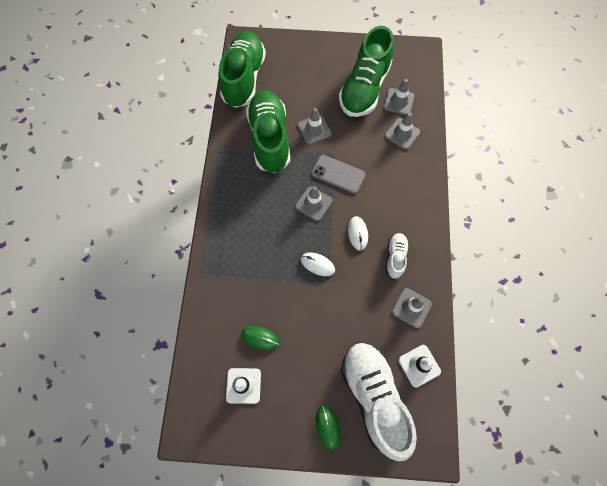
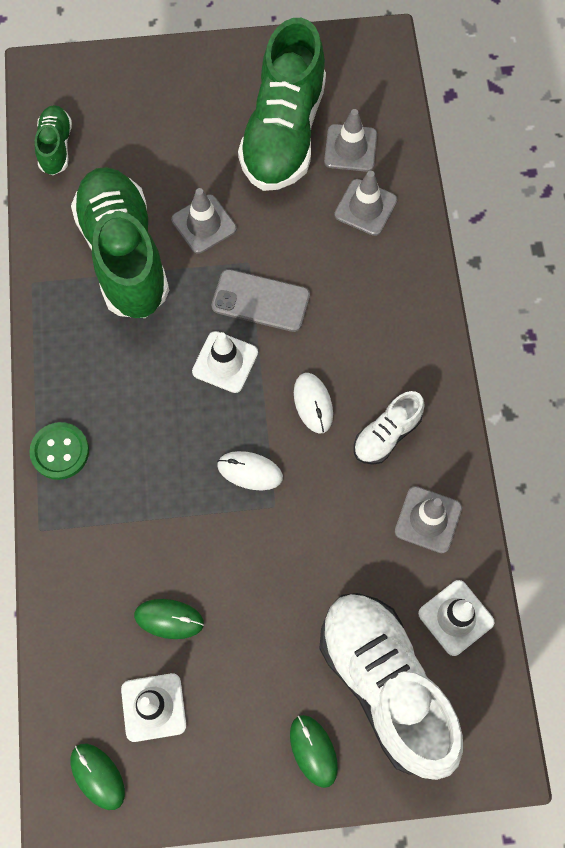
camera: 10 degrees left, 0 degrees up
(206, 418) = (97, 776): none -> green mouse
(217, 237) = (60, 451): none -> green button
(244, 78) = (56, 147): green shoe -> green shoe, size x0.48
(313, 203) = (225, 362): grey traffic cone -> white traffic cone
(395, 257) = (386, 435): white shoe -> white shoe turned 135 degrees counterclockwise

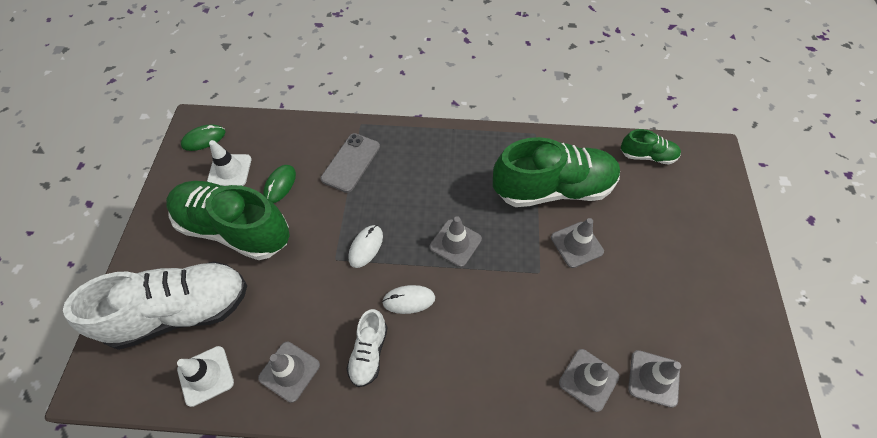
camera: 100 degrees right, 10 degrees down
(60, 451) = (409, 138): green button -> none
(225, 362) = (455, 243): white traffic cone -> grey traffic cone
(260, 301) = (504, 276): grey phone -> grey phone (351, 162)
(283, 133) = (668, 320): green shoe -> green shoe (234, 229)
(313, 751) = (161, 256): green mouse -> none
(386, 435) = (369, 352): white shoe -> white shoe turned 135 degrees counterclockwise

